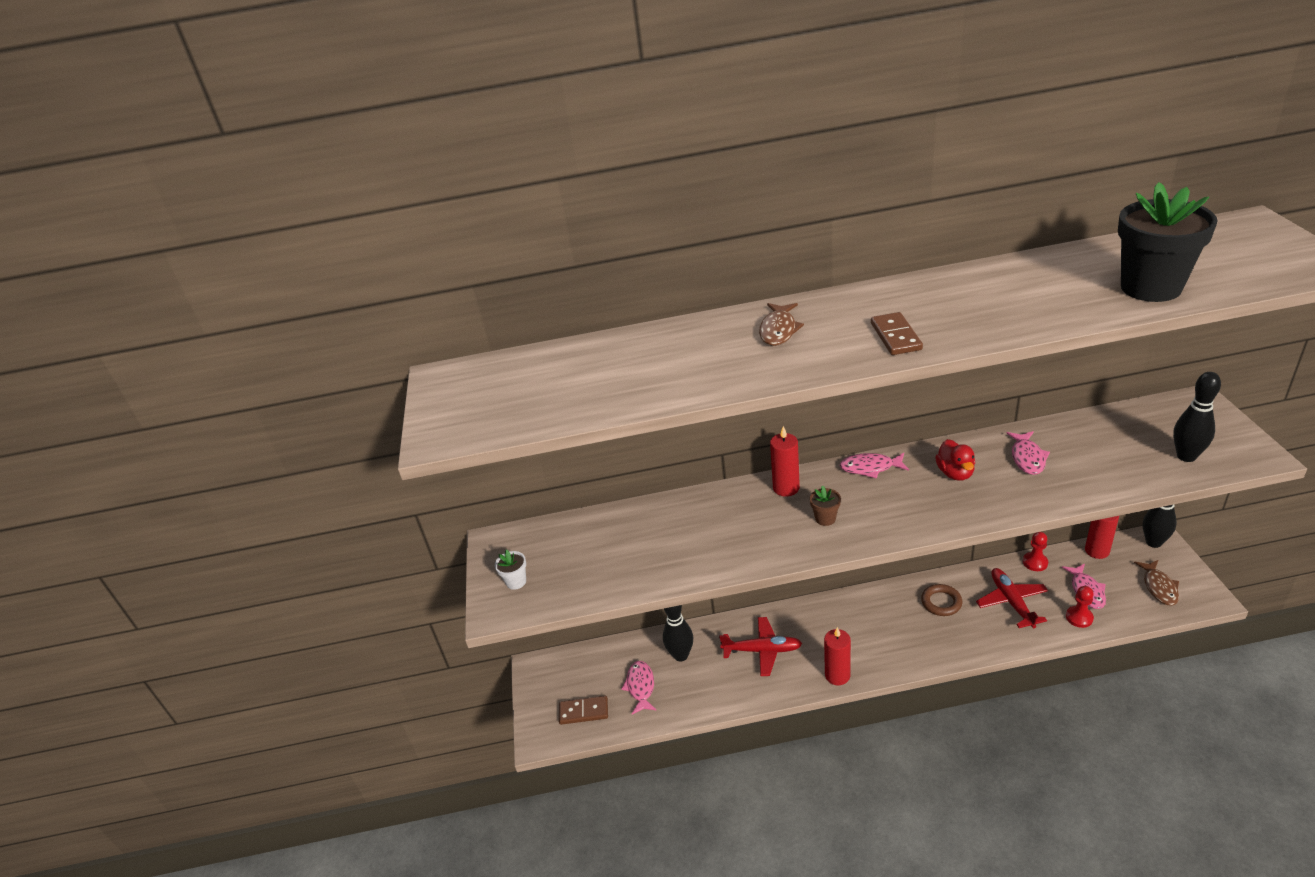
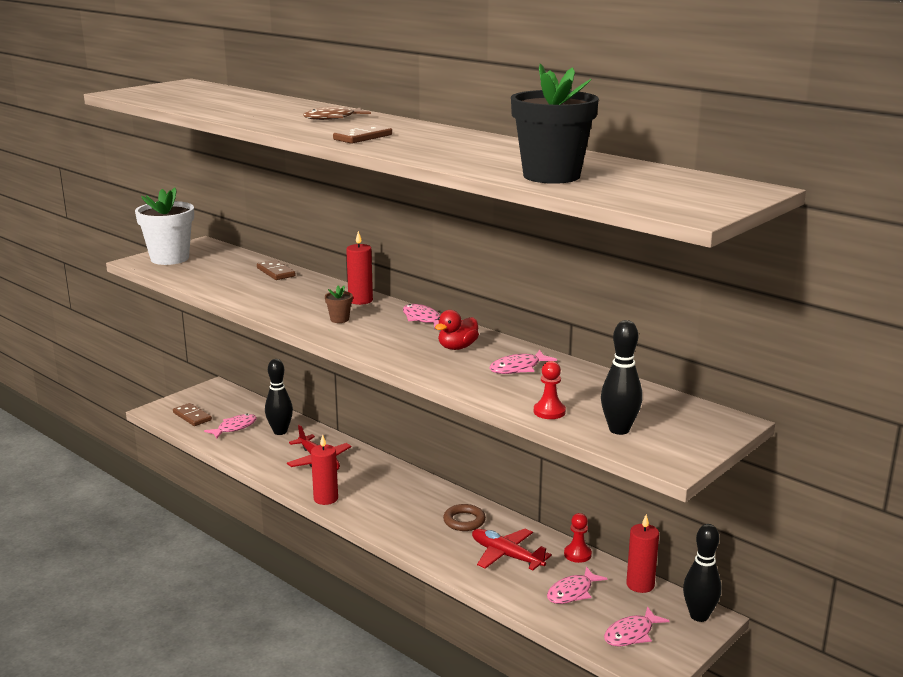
camera: 45 degrees right, 15 degrees down
(516, 581) = (169, 258): white flower pot -> white flower pot, size x2.36
(648, 516) = (276, 272): none -> brown domino
(1012, 602) = (507, 556): red plane -> red plane turned 90 degrees counterclockwise
(1079, 617) = (529, 597): red pawn -> red pawn (549, 412)
(1159, 587) = (631, 634): brown fish -> pink fish

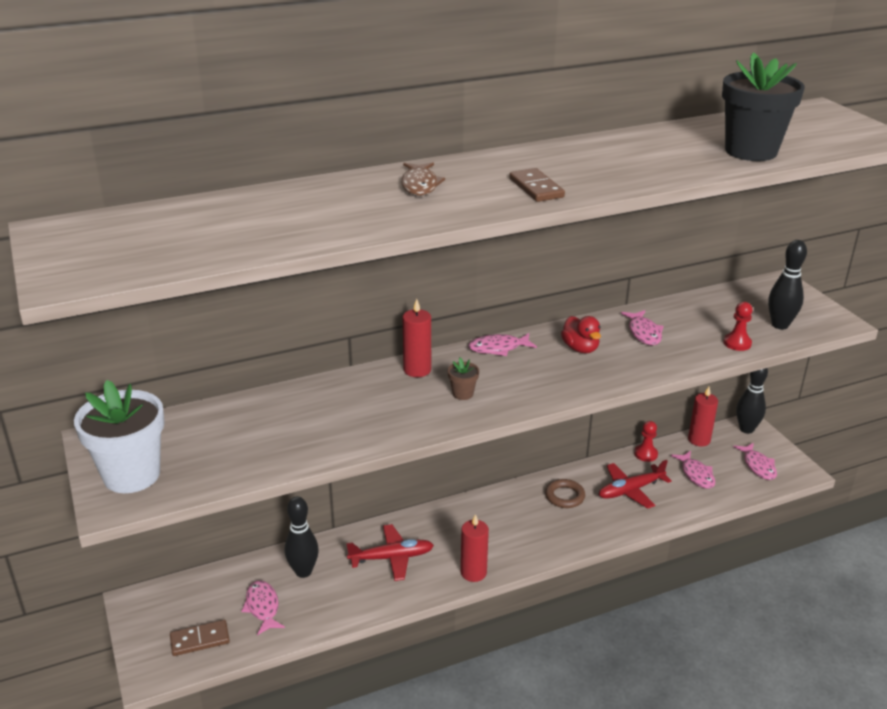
camera: 65 degrees left, 10 degrees up
(276, 272) = (274, 404): brown domino -> none

